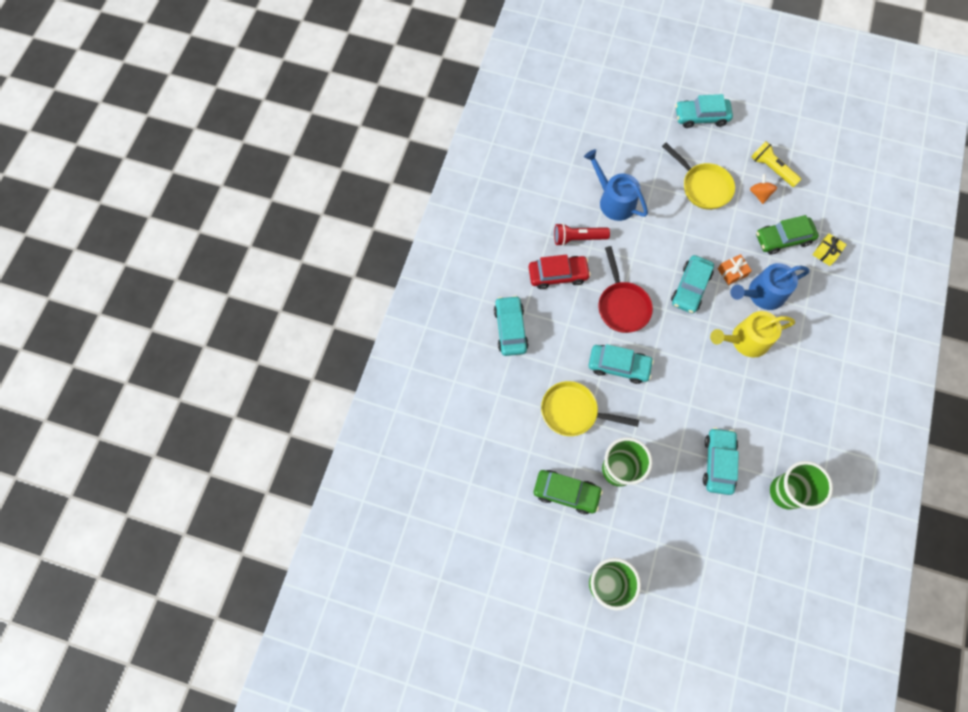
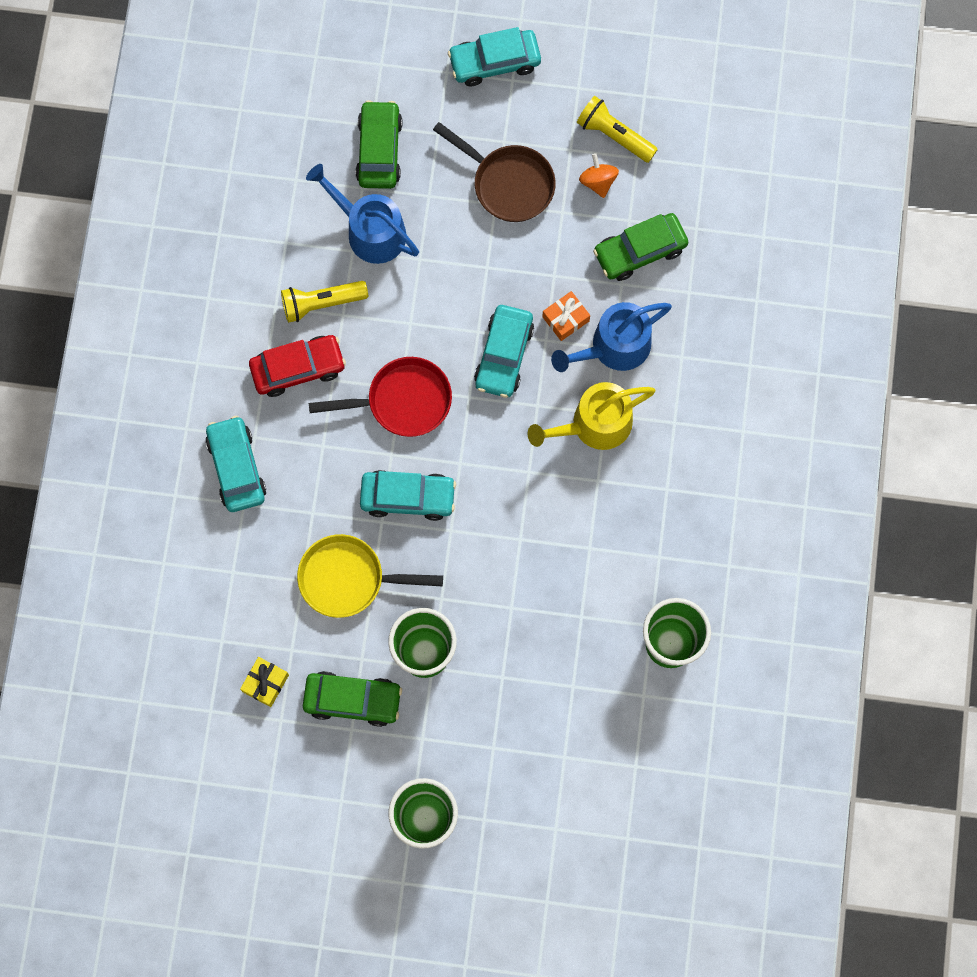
camera: 10 degrees left, 5 degrees up
(578, 238) = (321, 303): red flashlight -> yellow flashlight
(622, 305) = (402, 401): red pan -> red pan turned 75 degrees counterclockwise
(625, 155) = (379, 150): none -> green car
(703, 186) = (508, 183): yellow pan -> brown pan
(718, 463) = (569, 618): turquoise car -> none
(826, 252) = (707, 262): yellow gift -> yellow gift (265, 683)

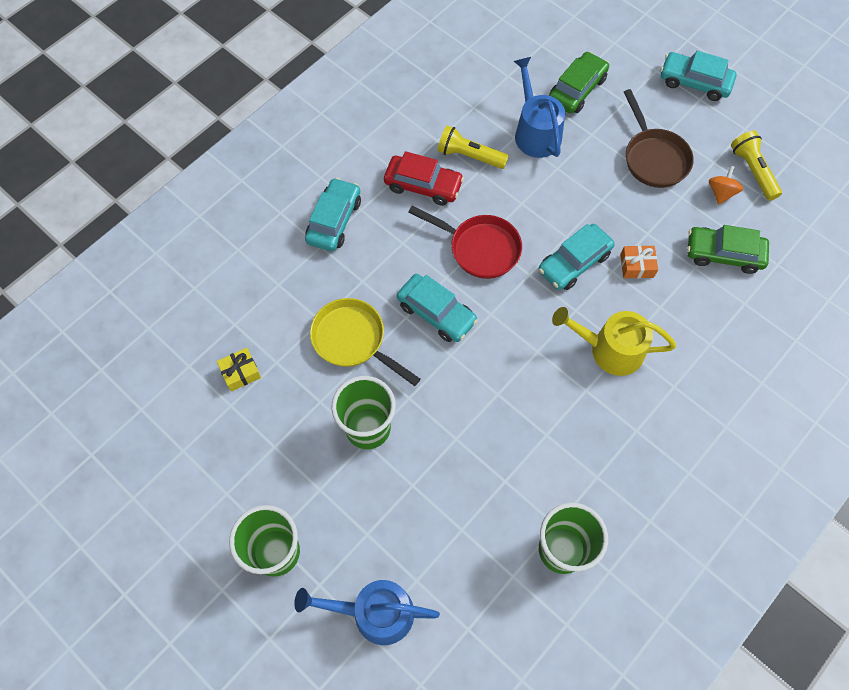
camera: 35 degrees right, 10 degrees down
(353, 700) = (291, 426): green car -> none
(614, 347) = (661, 306): blue watering can -> blue watering can (375, 613)

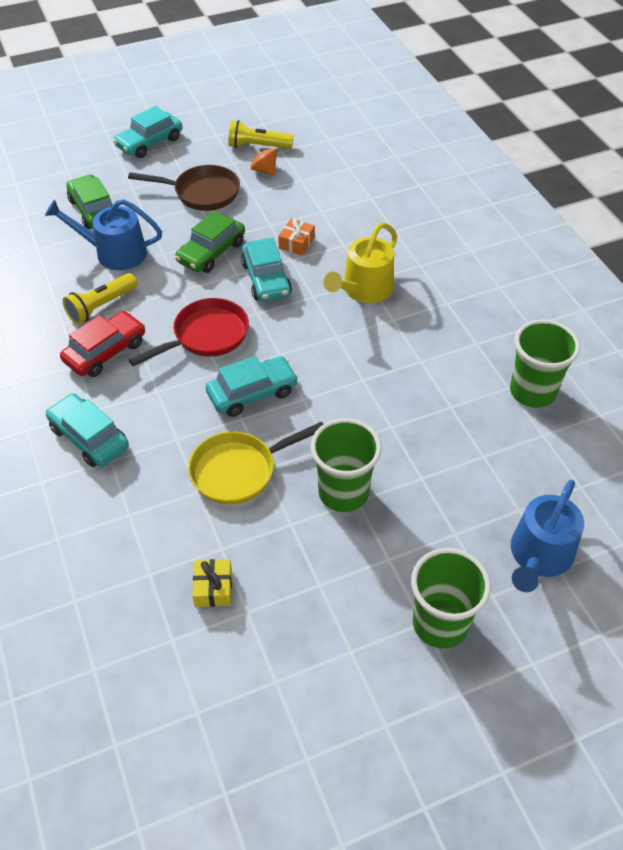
camera: 65 degrees left, 15 degrees down
(723, 254) = (320, 191): green car -> green car (211, 252)

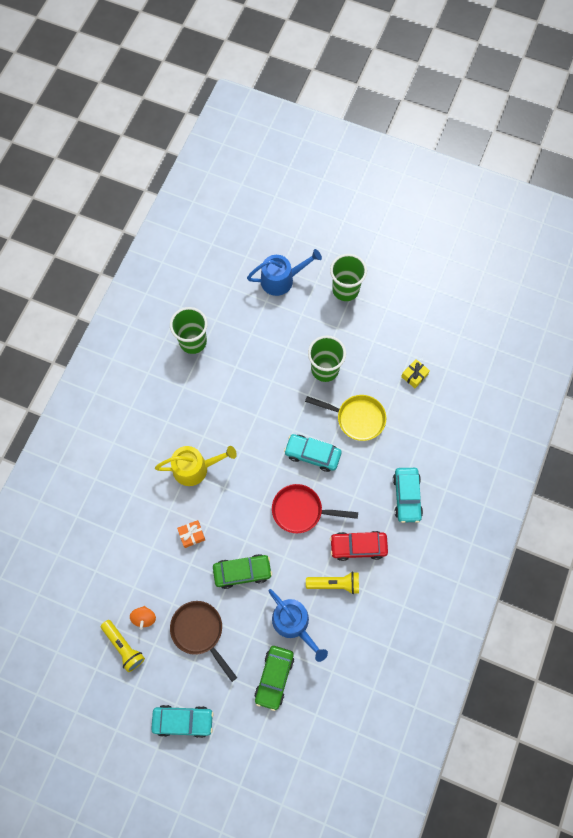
camera: 135 degrees left, 20 degrees up
(266, 279) = (234, 522): turquoise car -> none

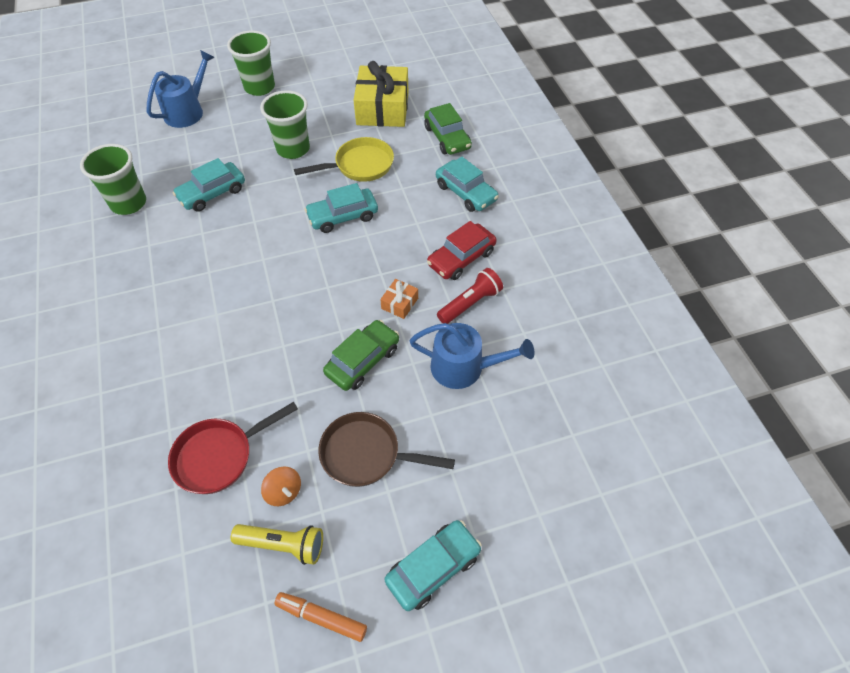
camera: 40 degrees left, 15 degrees down
(115, 699) = (321, 617): none -> orange marker
(192, 535) = (272, 366): orange gift -> orange gift (399, 303)
(195, 468) = (222, 304): yellow watering can -> none
(247, 371) = (212, 193): none -> turquoise car
(274, 677) = (494, 434): green car -> green car (447, 138)
(301, 510) = (375, 266): red pan -> red pan (219, 456)
(335, 584) = (470, 303): yellow flashlight -> red flashlight
(414, 375) = (382, 108): yellow gift -> yellow gift, size x2.29

